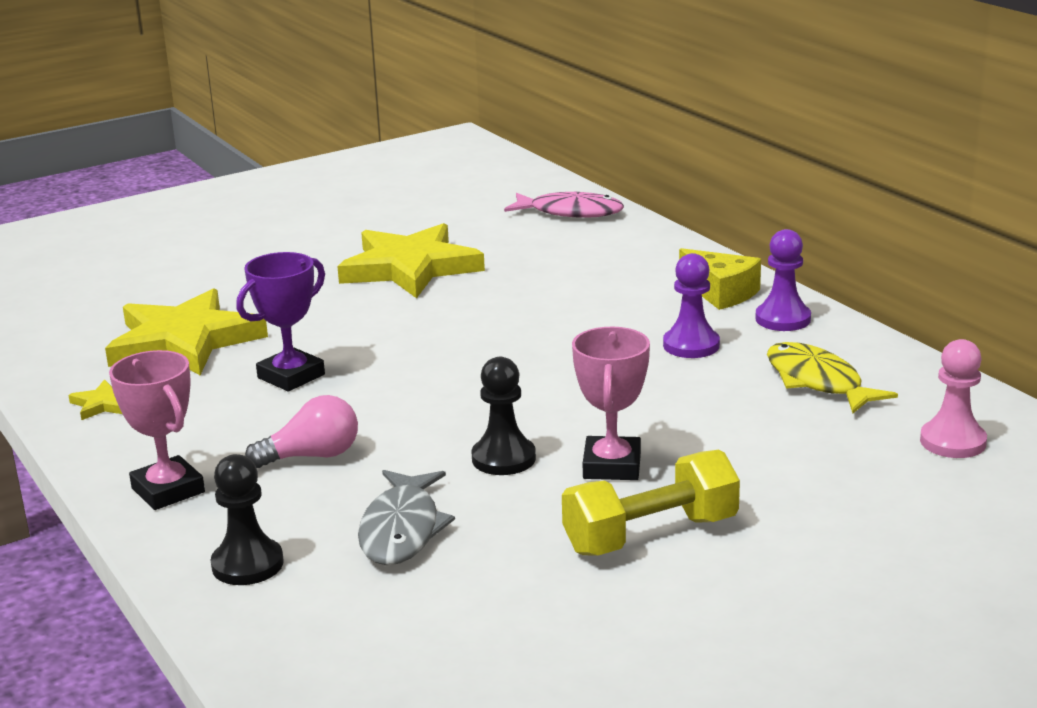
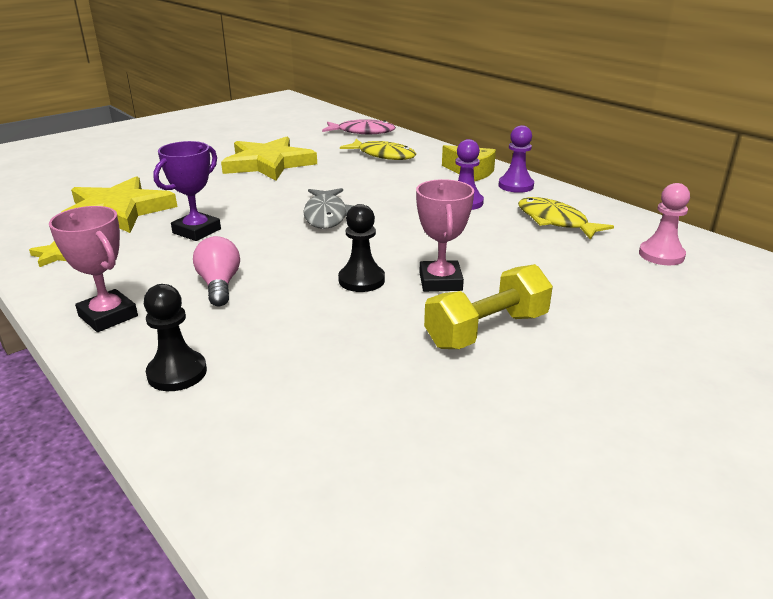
camera: 10 degrees left, 5 degrees up
(312, 456) = (219, 285): pink light bulb -> pink light bulb turned 75 degrees counterclockwise
(402, 530) = (298, 337): grey fish -> grey fish (326, 215)
(592, 258) = (383, 155): none -> yellow fish

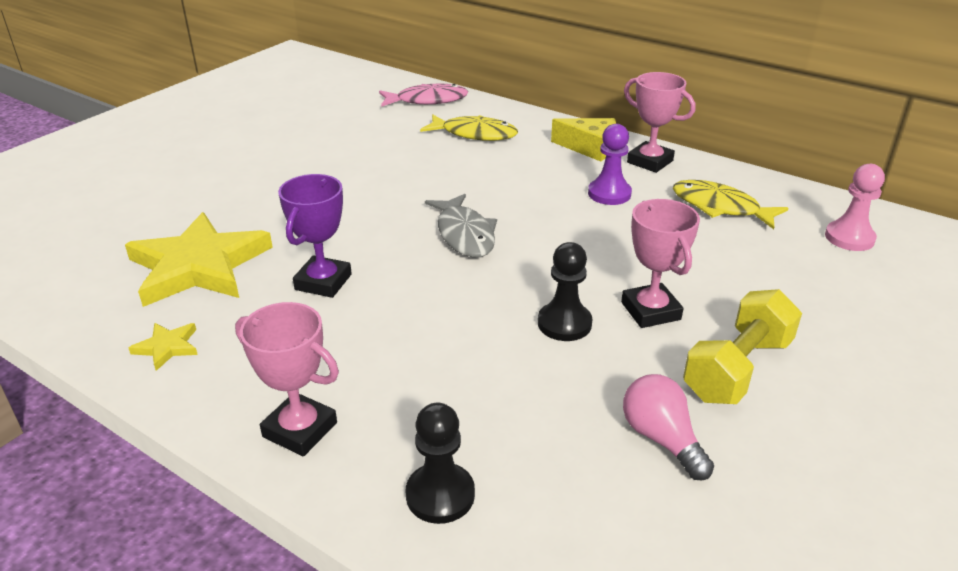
camera: 15 degrees left, 5 degrees up
(219, 285) = (405, 359): pink light bulb -> pink light bulb (661, 439)
(268, 164) = (343, 164): yellow star -> none
(516, 186) = (650, 162): purple pawn -> pink trophy

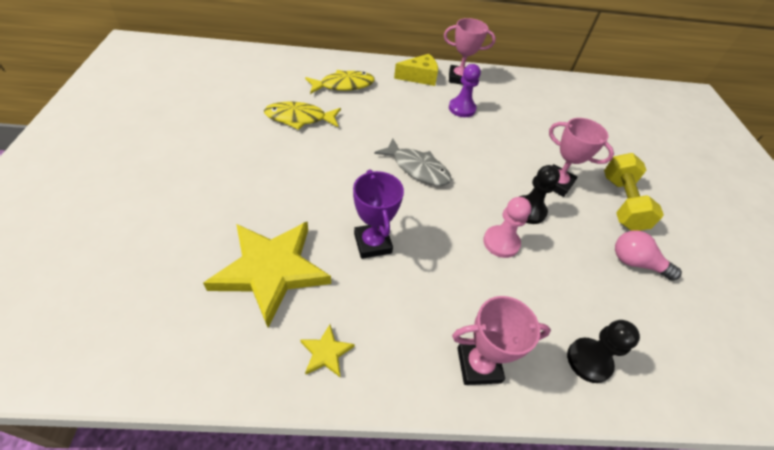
camera: 40 degrees left, 15 degrees up
(427, 100) = (284, 64): pink fish -> none
(720, 207) = (520, 100): yellow fish -> yellow fish (299, 118)
(849, 238) = (587, 101): pink pawn -> pink pawn (501, 242)

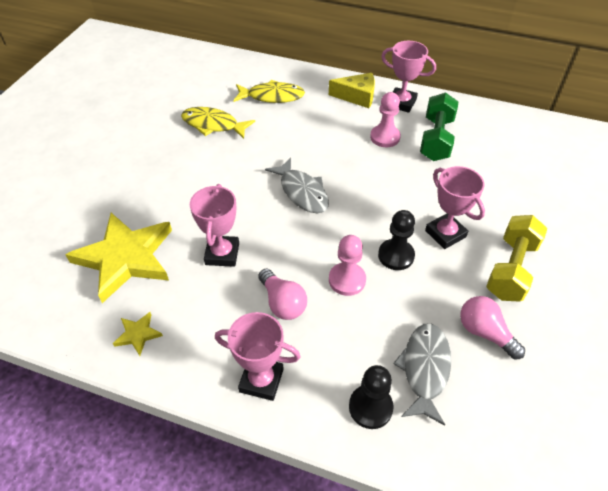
camera: 25 degrees right, 0 degrees up
(372, 243) = (222, 254): purple trophy -> pink trophy
(456, 279) = (282, 303): none -> pink light bulb
(462, 108) = (385, 137): purple pawn -> pink pawn
(503, 104) = (436, 139): none -> green dumbbell
(610, 309) = (424, 369): none -> grey fish

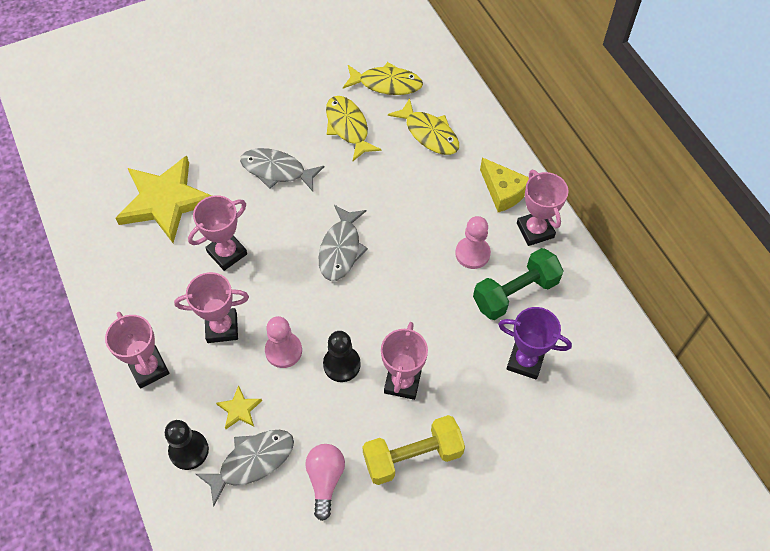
camera: 45 degrees right, 10 degrees up
(138, 334) = (115, 267): yellow star -> yellow star (239, 409)
(194, 180) = (277, 171): none -> grey fish
(208, 88) = (386, 84): none -> yellow fish
(282, 303) = (222, 327): pink light bulb -> pink trophy
(491, 167) = (525, 361): none -> purple trophy

